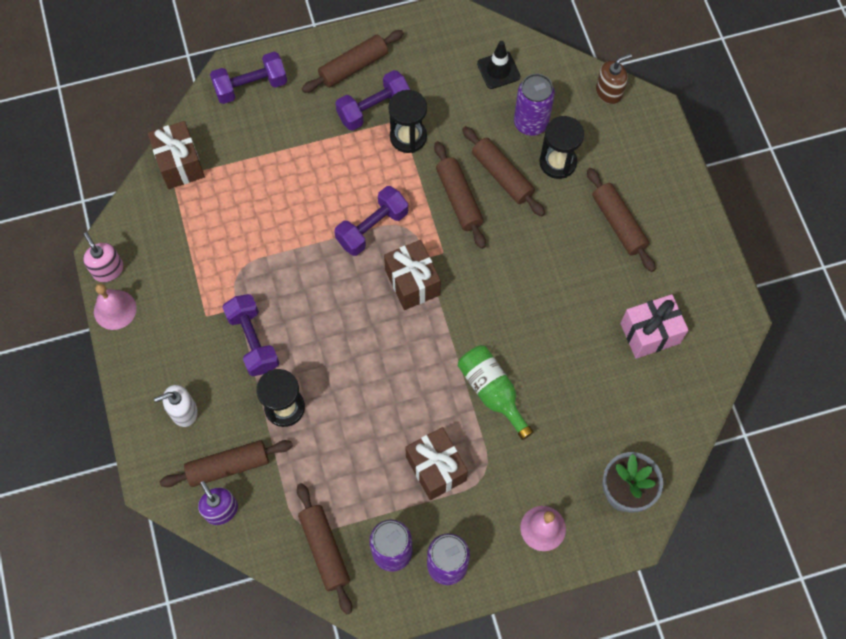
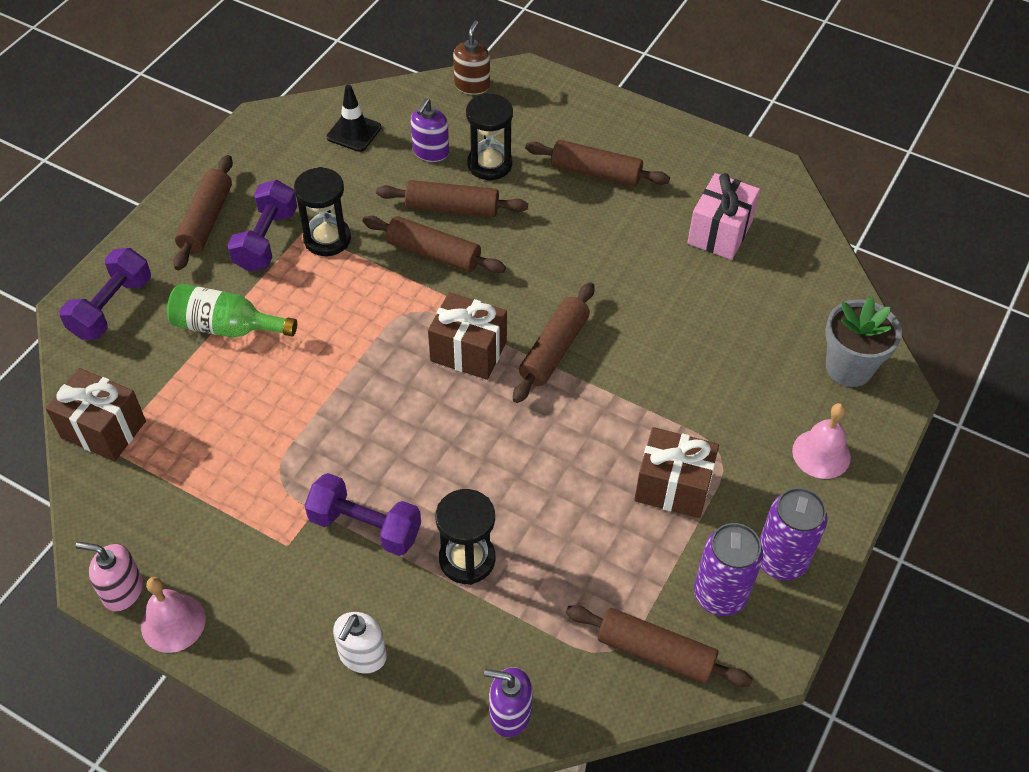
camera: 45 degrees left, 15 degrees down
(228, 466) = (470, 665): brown rolling pin -> brown rolling pin (554, 350)
(372, 228) = (377, 336): purple dumbbell -> none
(492, 391) = (646, 381): green bottle -> green bottle (226, 327)
(531, 123) = (430, 152): purple can -> purple soap dispenser

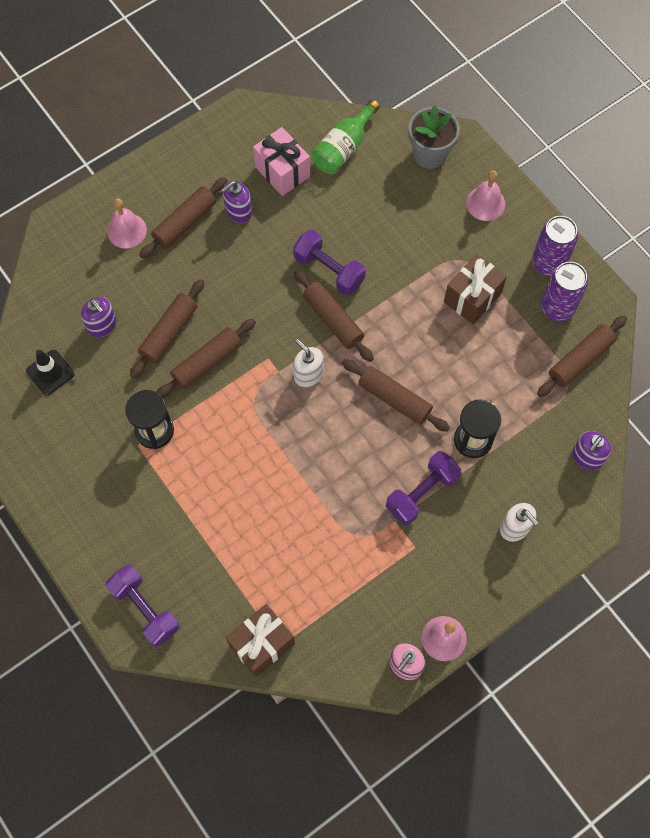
camera: 65 degrees left, 15 degrees up
(206, 220) = (88, 513): brown rolling pin -> brown rolling pin (394, 399)
(226, 327) = (206, 530): green bottle -> green bottle (343, 148)
(266, 240) = (132, 475): purple dumbbell -> purple dumbbell (329, 270)
(468, 351) = (308, 374): brown gift -> white soap dispenser
(472, 85) = (45, 268): brown soap dispenser -> none
(489, 164) = (138, 290): black hourglass -> none
(555, 130) = (126, 230): none -> pink bell
(640, 212) = (238, 212): none -> purple soap dispenser

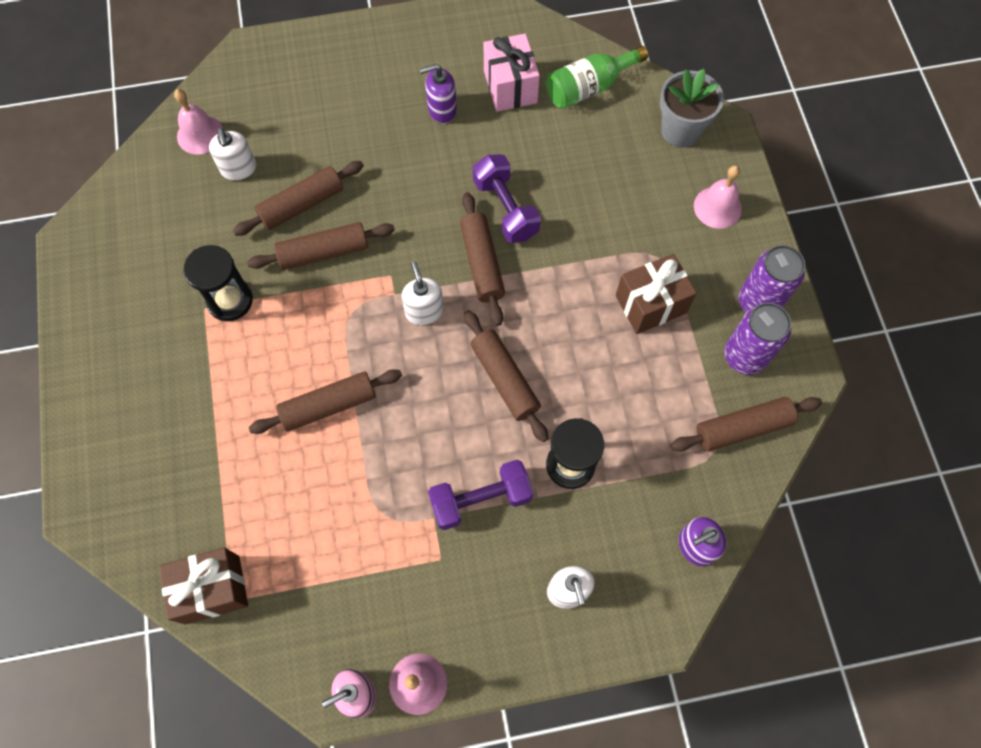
camera: 25 degrees right, 0 degrees up
(50, 372) = (160, 195): black traffic cone -> none
(102, 325) = (239, 169): purple soap dispenser -> white soap dispenser
(126, 230) = (317, 83): pink bell -> pink bell (200, 134)
(145, 609) = (112, 489): purple dumbbell -> none
(185, 223) = (380, 99): brown rolling pin -> brown rolling pin (329, 406)

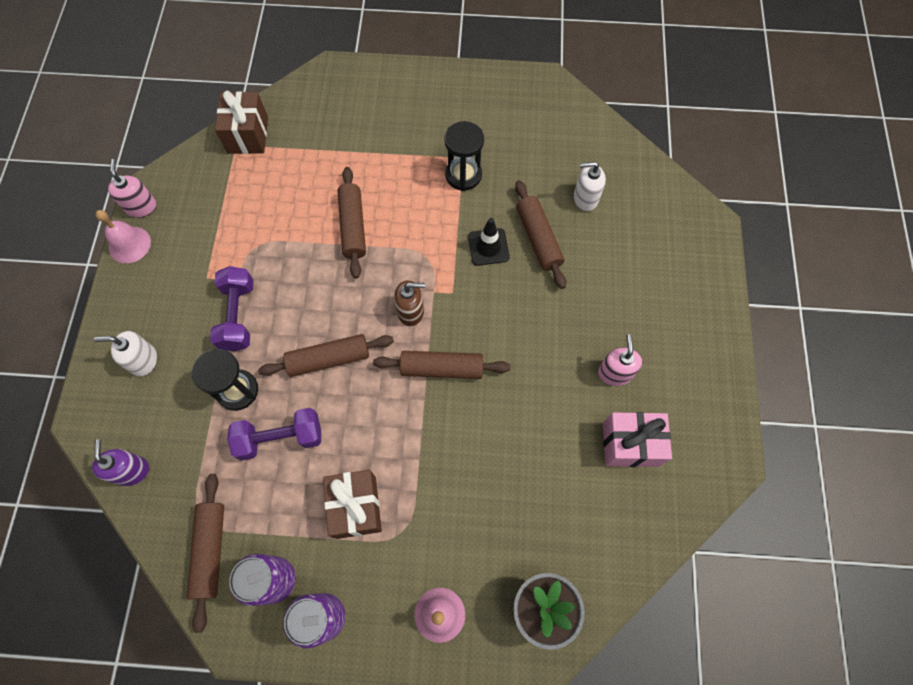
camera: 105 degrees right, 0 degrees up
(200, 134) = (626, 175): pink bell -> none
(323, 252) = (488, 247): brown rolling pin -> black traffic cone
(424, 311) = (411, 311): white soap dispenser -> brown soap dispenser
(442, 110) = (614, 373): purple soap dispenser -> pink soap dispenser
(505, 209) = (492, 403): purple dumbbell -> purple dumbbell (280, 438)
(588, 87) = (615, 525): green bottle -> none

